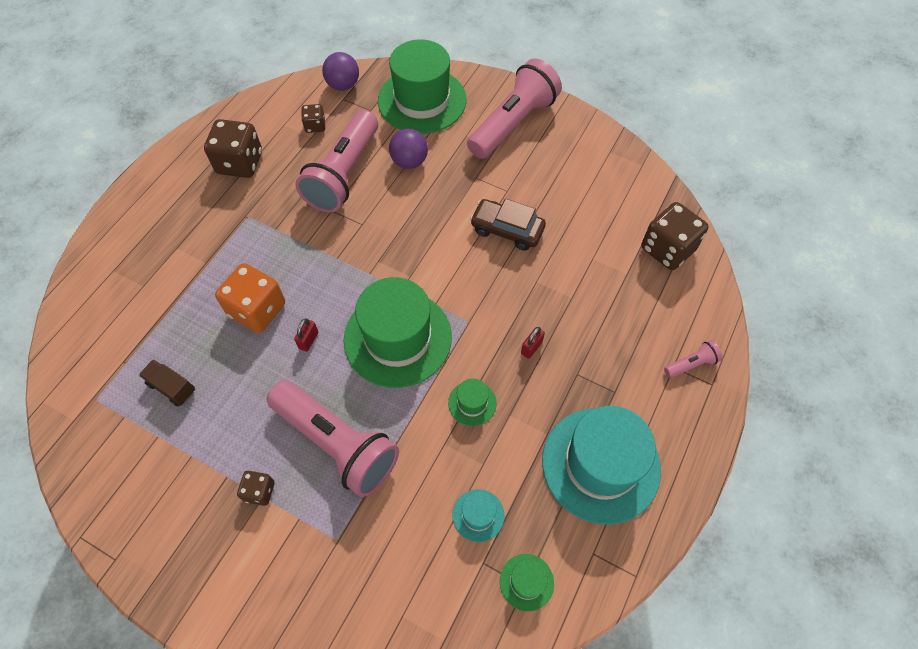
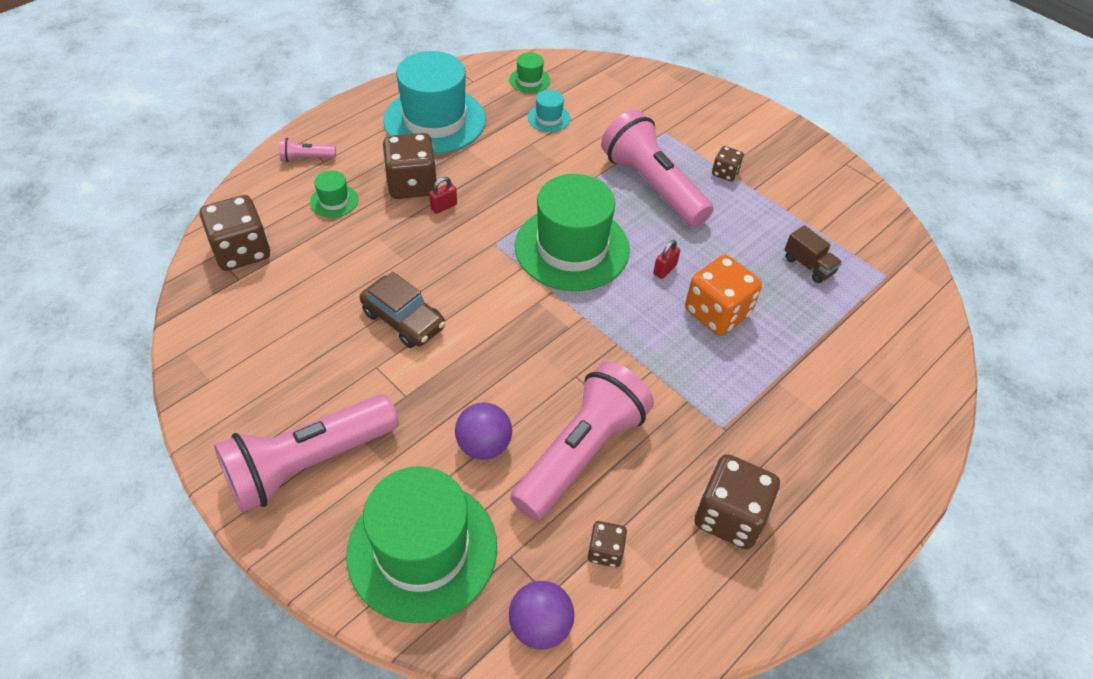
camera: 165 degrees left, 10 degrees down
(472, 403) = (521, 182): green hat -> green hat (334, 201)
(574, 364) = (412, 184): none -> brown dice

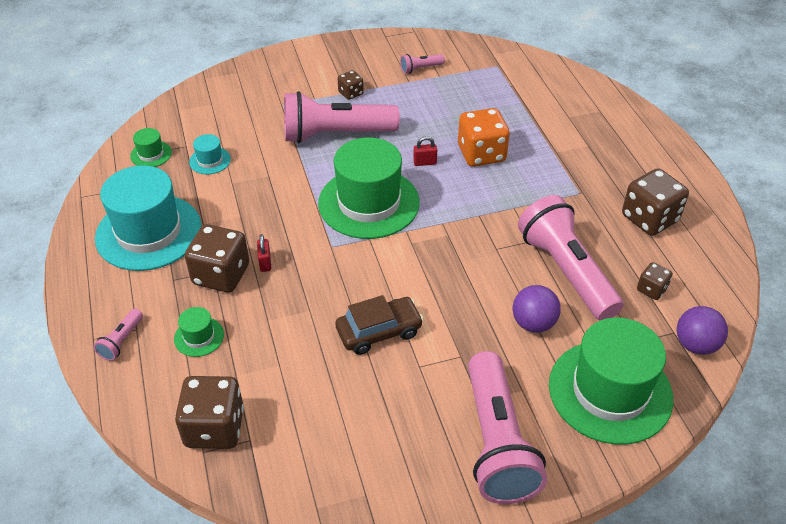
camera: 60 degrees left, 5 degrees down
(665, 270) = (425, 162): red padlock -> red padlock turned 75 degrees counterclockwise
(808, 265) = (466, 94): brown truck -> none
(816, 211) = (420, 69): none -> pink flashlight

